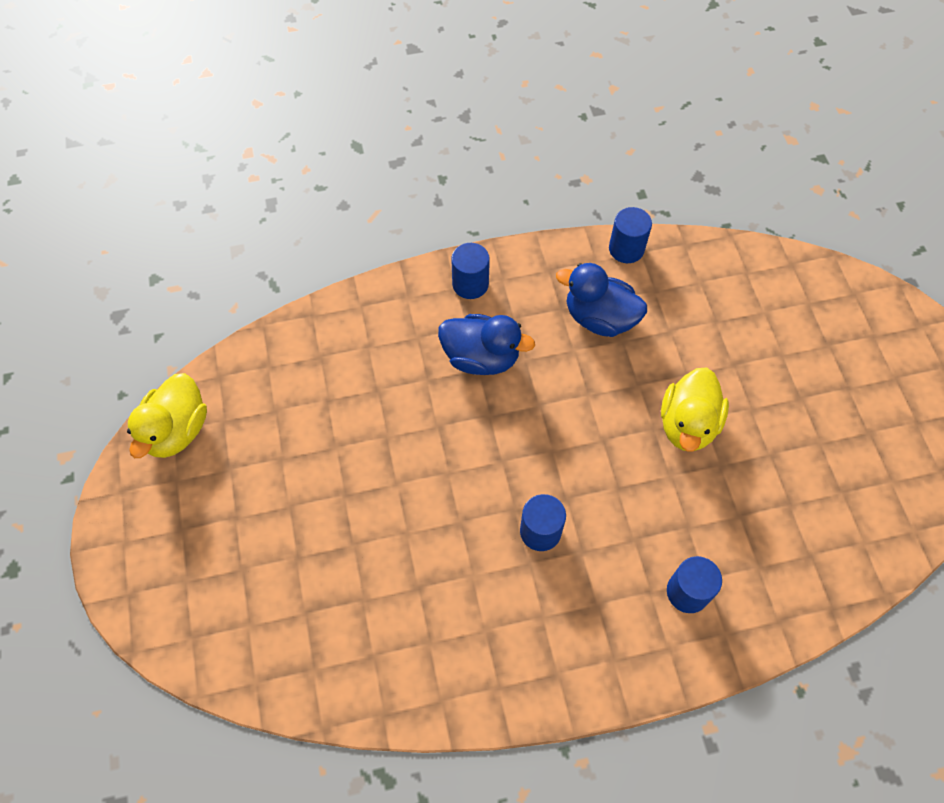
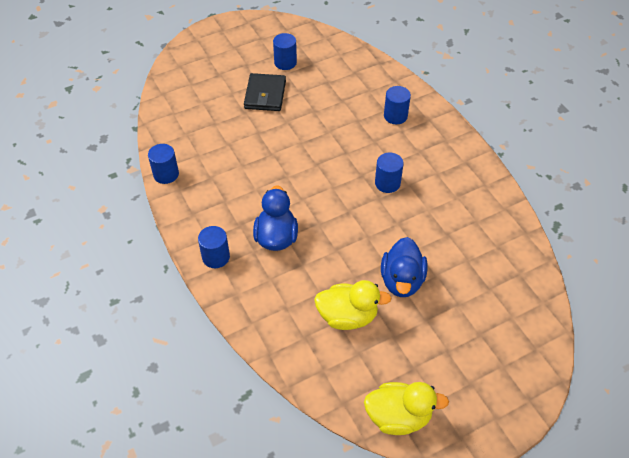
camera: 105 degrees left, 10 degrees down
(599, 318) = (227, 179): blue duck -> blue duck (402, 280)
(687, 424) = (293, 127): yellow duck -> yellow duck (347, 316)
(770, 400) = (265, 95): none -> black wallet
(848, 447) = (285, 62): none -> blue cylinder

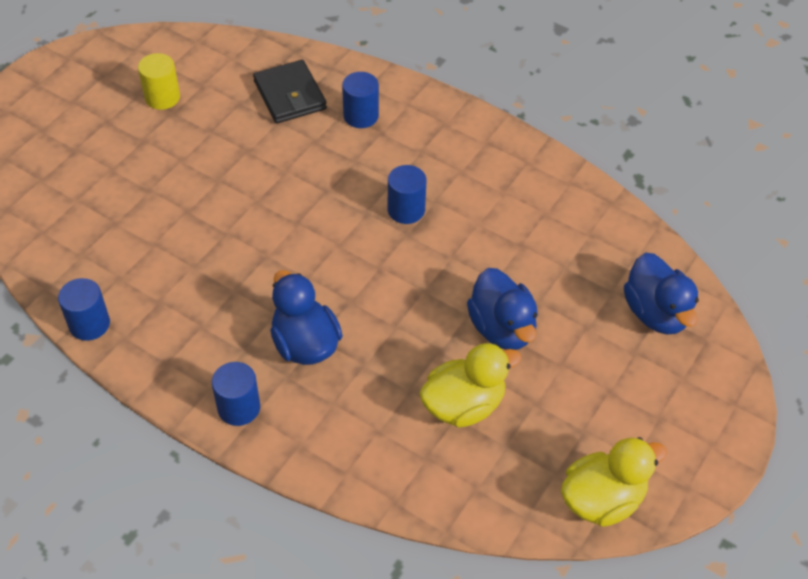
camera: 30 degrees left, 0 degrees up
(265, 95) = (162, 154): black wallet -> black wallet (290, 95)
(285, 62) = (162, 97): blue cylinder -> yellow cylinder
(511, 316) = (656, 313): none -> blue duck

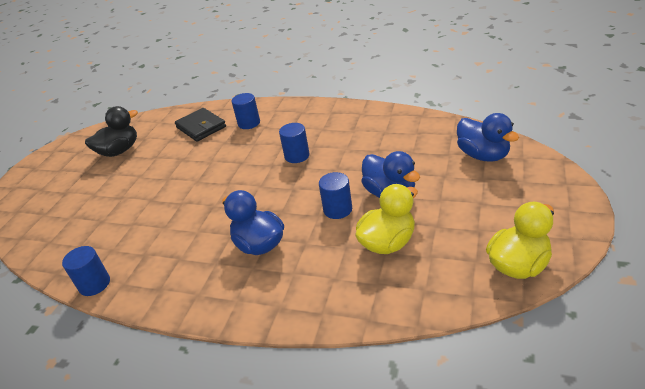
camera: 10 degrees left, 15 degrees down
(162, 97) = (119, 151): yellow cylinder -> black duck
(239, 407) = (224, 299): blue cylinder -> blue cylinder (337, 209)

